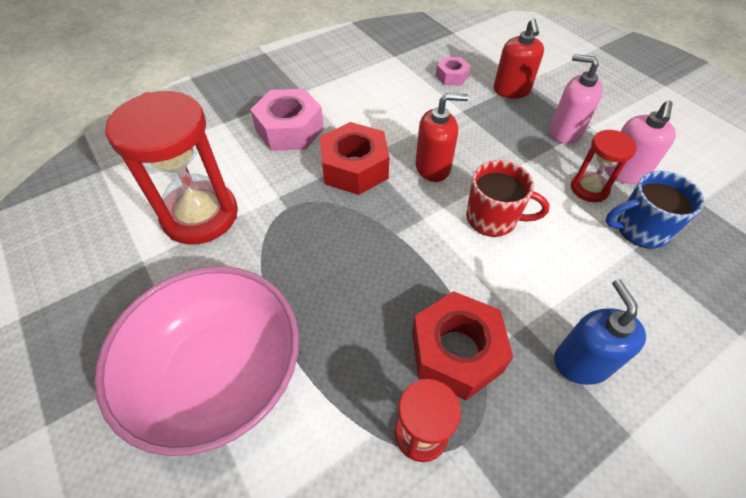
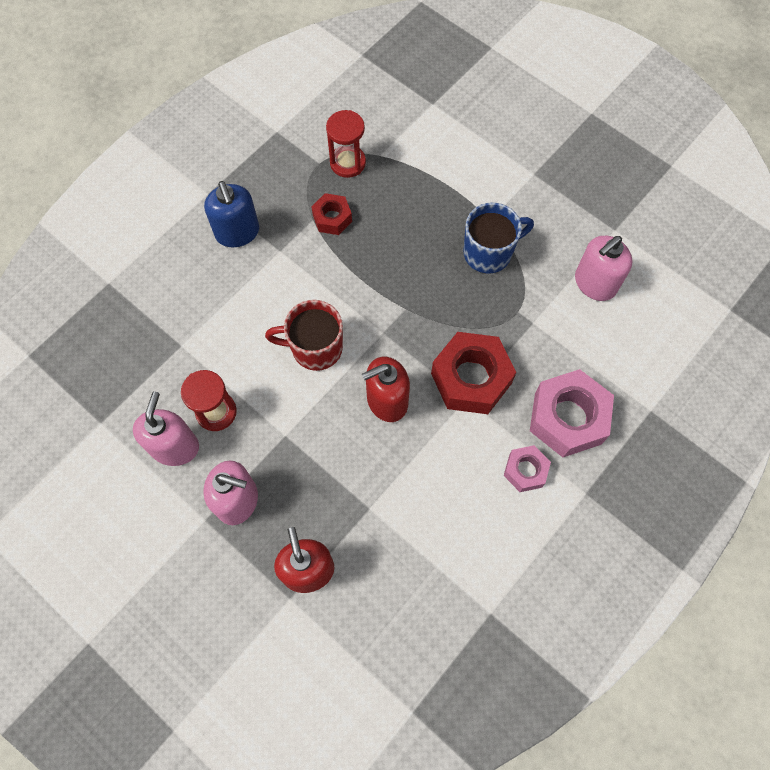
camera: 165 degrees right, 15 degrees up
(200, 215) = (594, 283): red hourglass -> pink soap dispenser
(219, 374) = (498, 164): pink bowl -> none
(451, 76) = (395, 581): pink nut -> pink nut (525, 471)
(456, 351) = (332, 218): red nut -> red nut, size x0.54
(640, 229) = (171, 370): blue mug -> blue mug (489, 252)

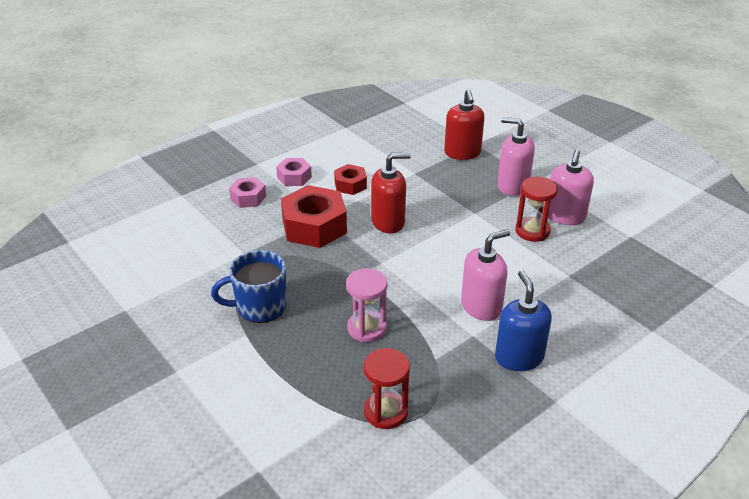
camera: 170 degrees left, 30 degrees down
(315, 348) = (444, 259): red mug -> none
(332, 218) = (413, 357): red nut -> red nut (350, 185)
(380, 243) = (367, 328): none -> pink hourglass
(567, 418) = (248, 198): pink nut -> pink nut, size x0.54
(594, 283) = (173, 272): pink soap dispenser -> pink soap dispenser (481, 306)

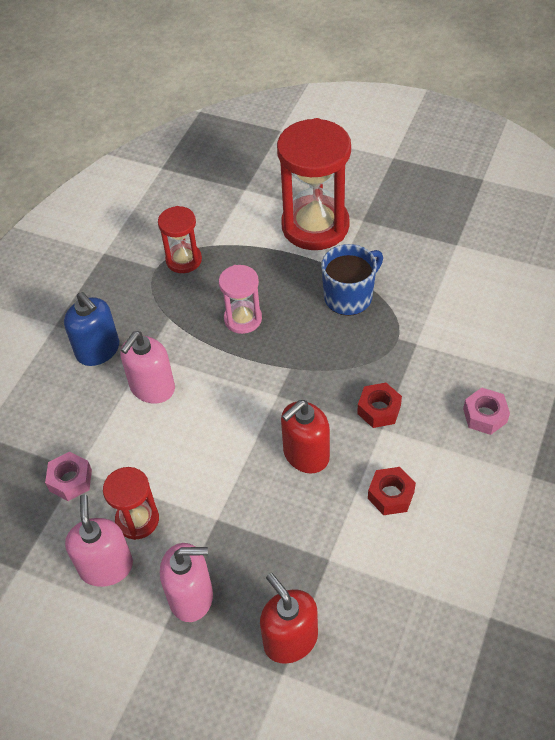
camera: 155 degrees right, 15 degrees up
(226, 386) = (315, 226): none -> red hourglass
(294, 177) = (466, 474): pink nut -> pink nut (70, 480)
(314, 226) = (379, 409): red nut -> red nut, size x0.54

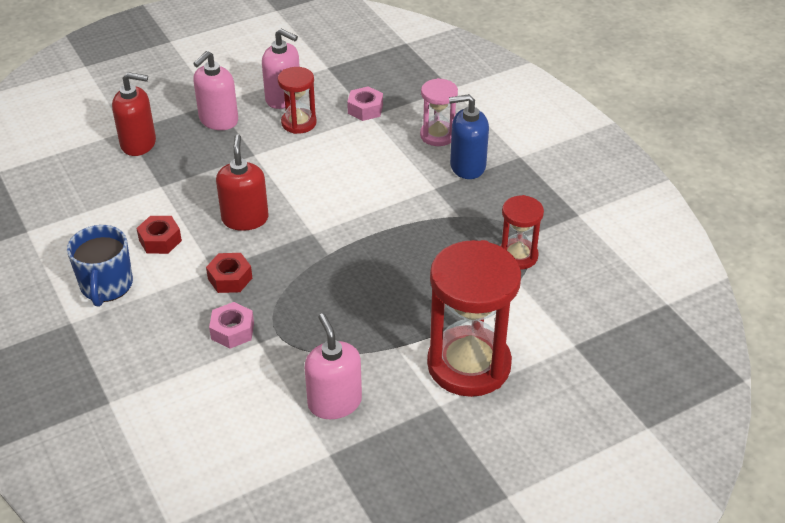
camera: 125 degrees right, 10 degrees down
(152, 388) = (398, 176): pink soap dispenser -> pink soap dispenser (334, 402)
(243, 319) = (409, 255): pink hourglass -> pink hourglass (437, 135)
(349, 296) = (357, 333): blue mug -> blue mug (106, 286)
(485, 415) = (146, 334): pink nut -> pink nut (232, 331)

